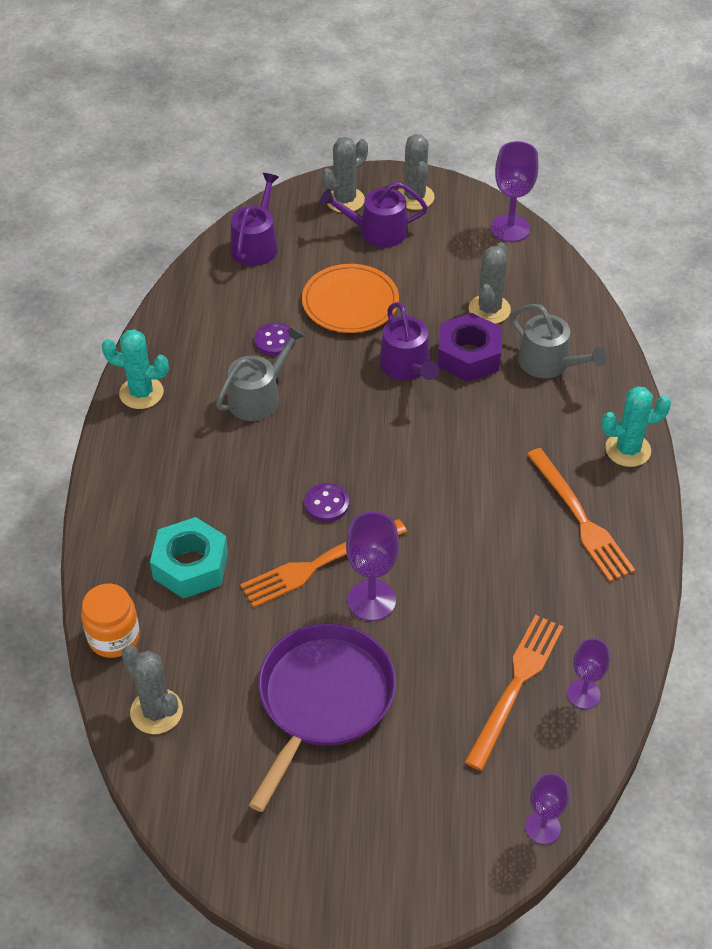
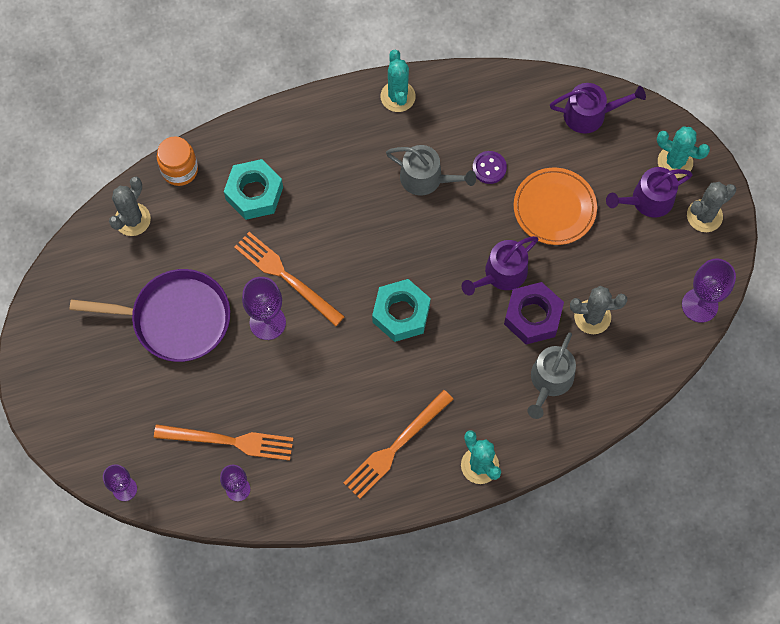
camera: 70 degrees right, 20 degrees up
(326, 504) = (342, 263): purple button -> none
(345, 200) = (675, 162): grey cactus -> turquoise cactus
(377, 231) = (647, 200): purple watering can -> purple watering can turned 90 degrees counterclockwise
(416, 467) = (401, 314): none -> turquoise nut

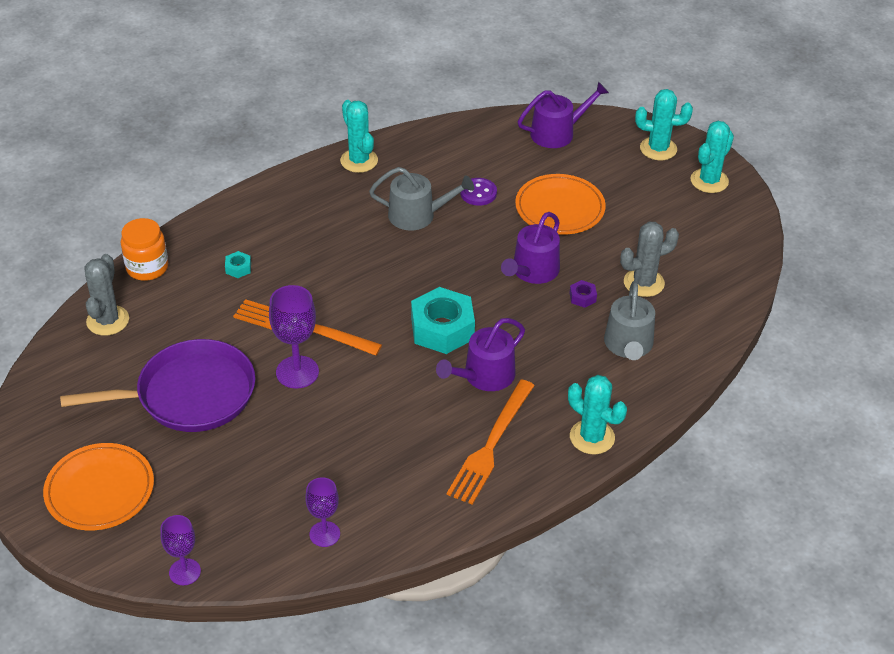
camera: 20 degrees left, 25 degrees down
(82, 392) = (100, 490): none -> orange plate
(229, 441) = (296, 491): orange fork -> none
(254, 193) = (238, 268): turquoise nut -> turquoise nut, size x0.43
(532, 316) = (582, 297): purple nut -> purple nut, size x0.43
(647, 200) = (648, 182): purple watering can -> purple watering can (484, 376)
(699, 305) = (744, 248): purple goblet -> none
(704, 216) = (709, 181): grey cactus -> turquoise cactus

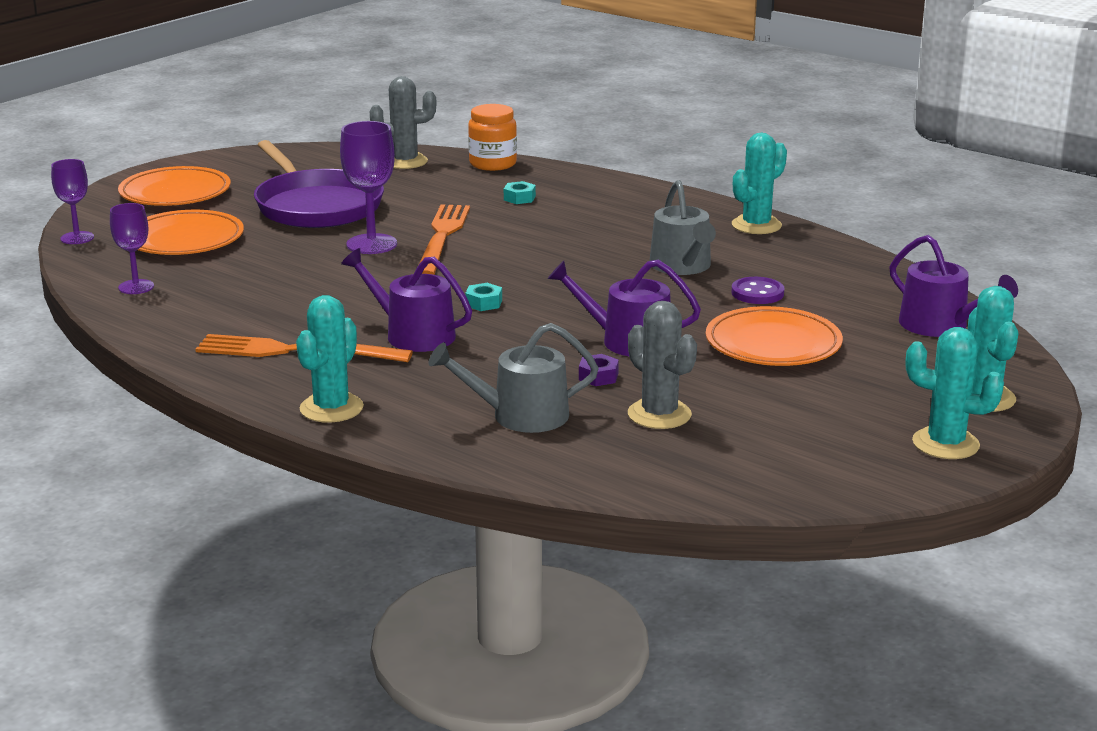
camera: 75 degrees right, 20 degrees down
(227, 493) = (184, 239): none -> orange plate
(442, 328) = (484, 303): turquoise nut -> turquoise nut, size x0.43

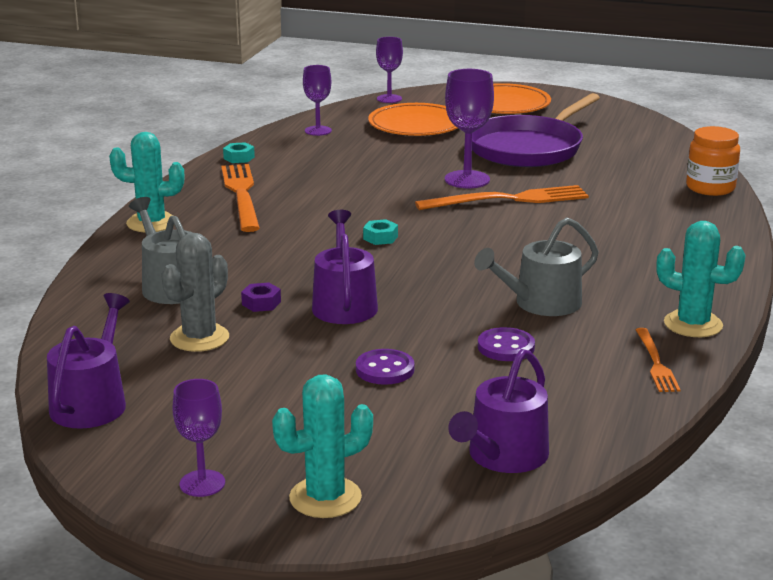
camera: 70 degrees right, 0 degrees up
(405, 161) = (670, 157): grey cactus -> none
(413, 334) = (298, 224): purple watering can -> purple watering can (92, 402)
(519, 198) = (636, 212): turquoise nut -> turquoise nut (239, 158)
(773, 344) = (385, 369): orange plate -> purple button
(814, 250) = (656, 363): none -> orange fork
(945, 444) = (202, 483): turquoise cactus -> purple goblet

